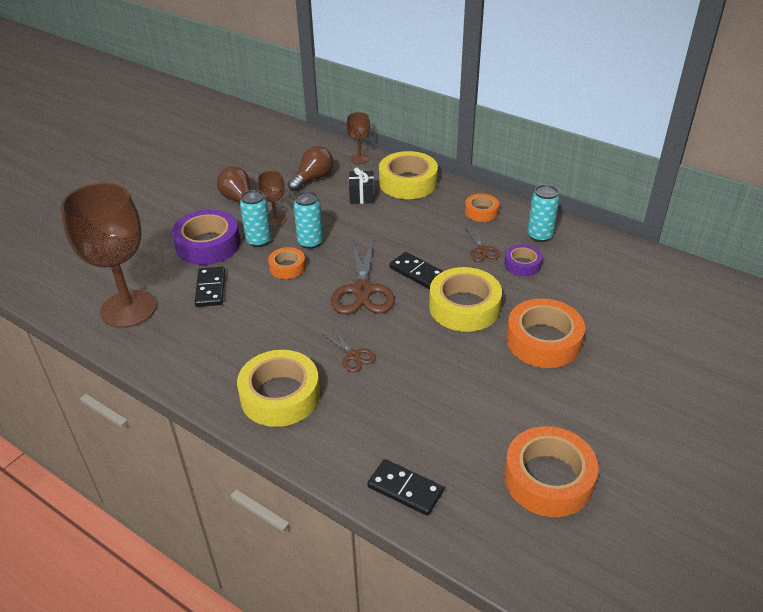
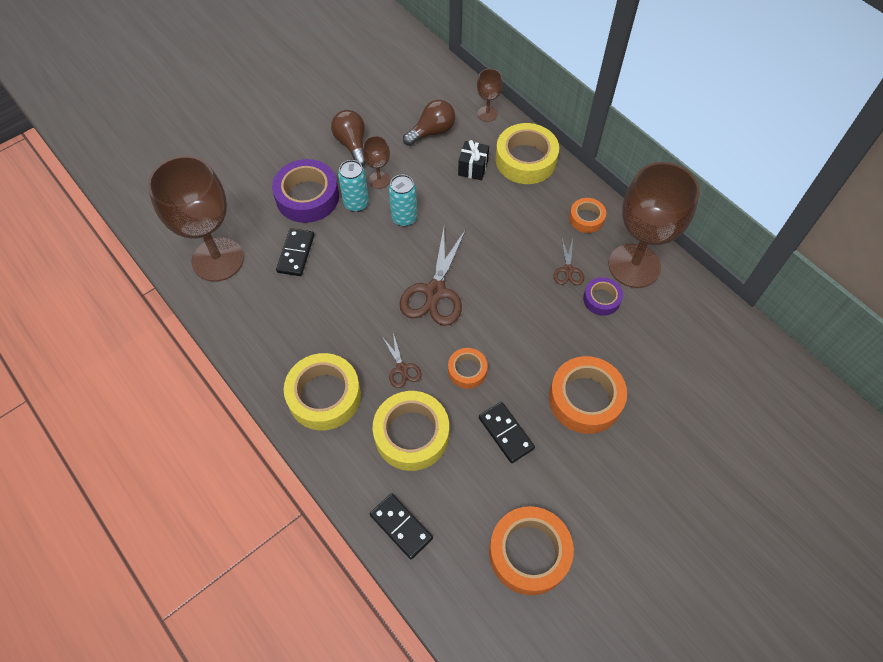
camera: 15 degrees right, 20 degrees up
(287, 267) = (373, 244): orange tape -> orange tape (467, 370)
(417, 272) = (494, 282): black domino -> black domino (506, 433)
(464, 307) = (525, 338): yellow tape -> yellow tape (411, 434)
(540, 236) = (634, 266): turquoise can -> brown goblet

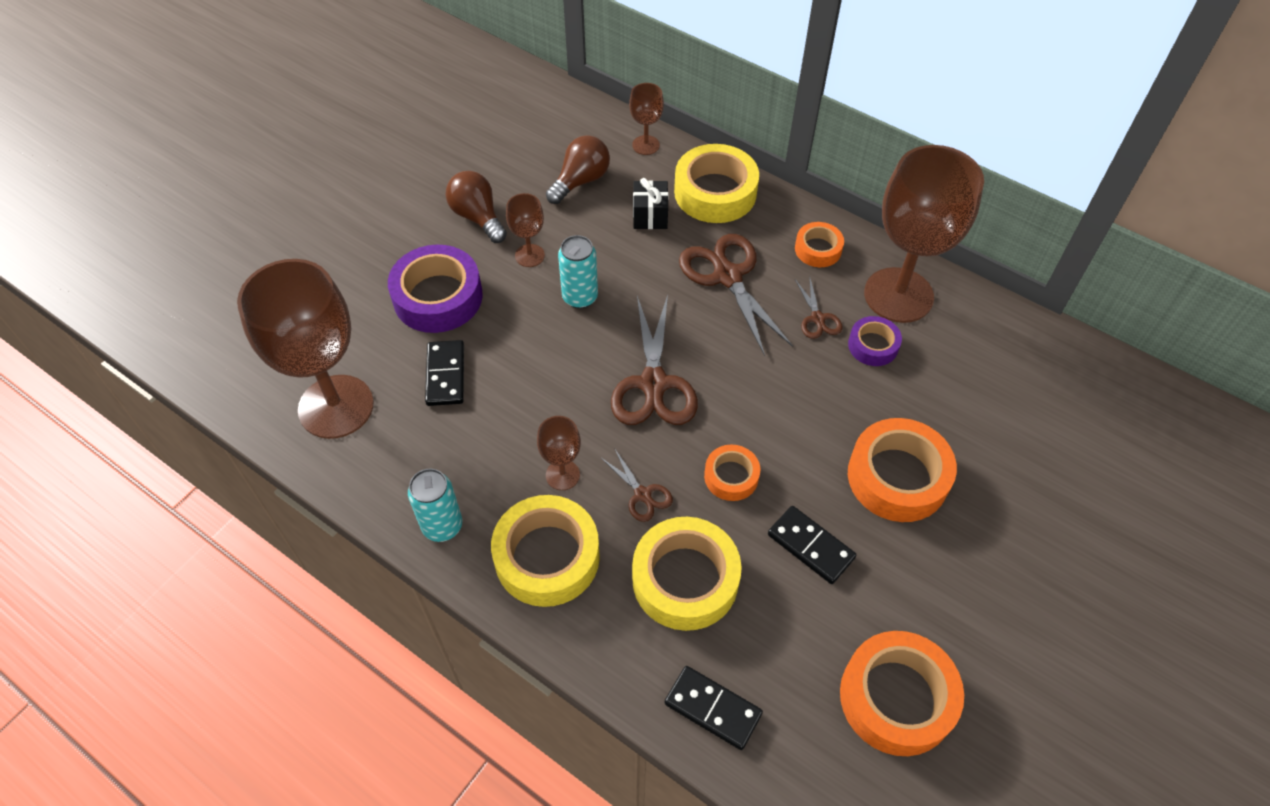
camera: 15 degrees left, 5 degrees down
(352, 342) = (562, 475): none -> brown goblet
(356, 203) = (508, 292): turquoise can -> turquoise can (442, 526)
(513, 224) = (727, 276): none -> brown scissors

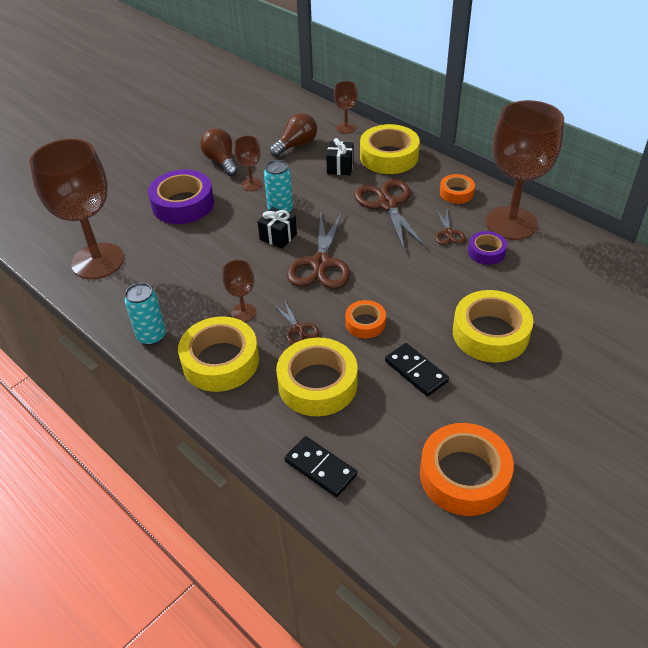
camera: 10 degrees right, 10 degrees down
(445, 375) = (176, 248): black domino -> none
(585, 343) = (278, 237): none -> black gift
(897, 477) = (490, 333): orange tape -> yellow tape

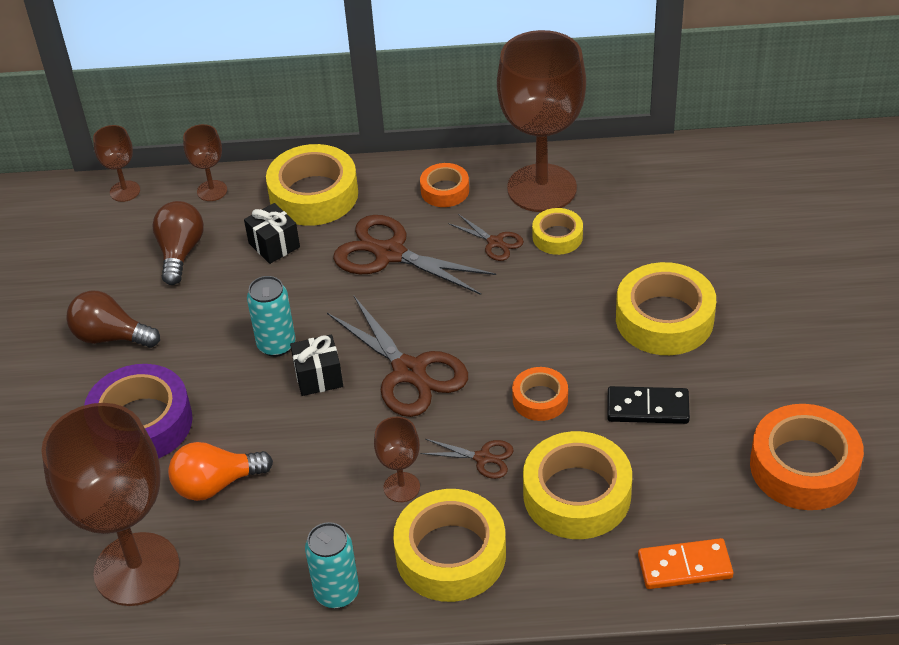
camera: 45 degrees left, 0 degrees up
(174, 250) = (216, 484): none -> orange light bulb
(251, 185) = (195, 339): brown goblet -> brown goblet (125, 191)
(320, 468) = (684, 566): black domino -> orange domino
(486, 252) = (557, 237): purple tape -> yellow tape

